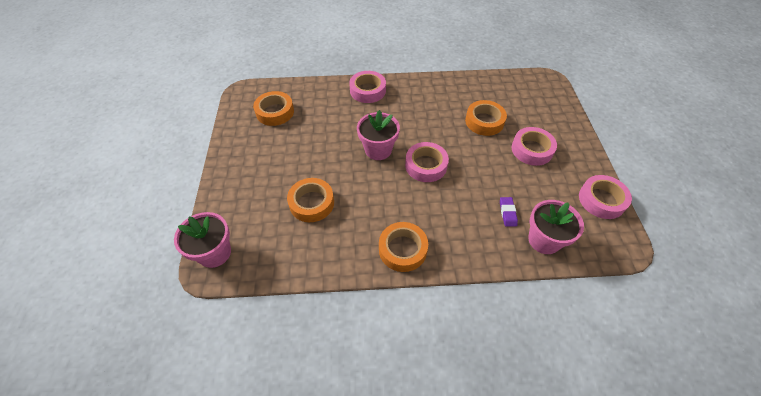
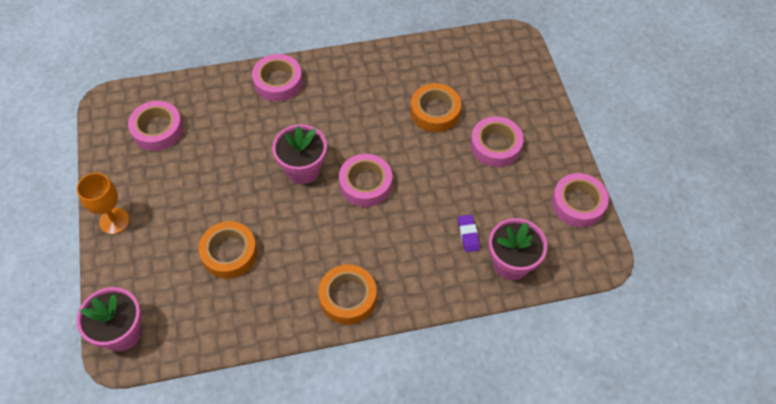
camera: 10 degrees left, 5 degrees up
(229, 169) = (114, 221): none -> orange goblet
(275, 112) = (157, 130): orange tape -> pink tape

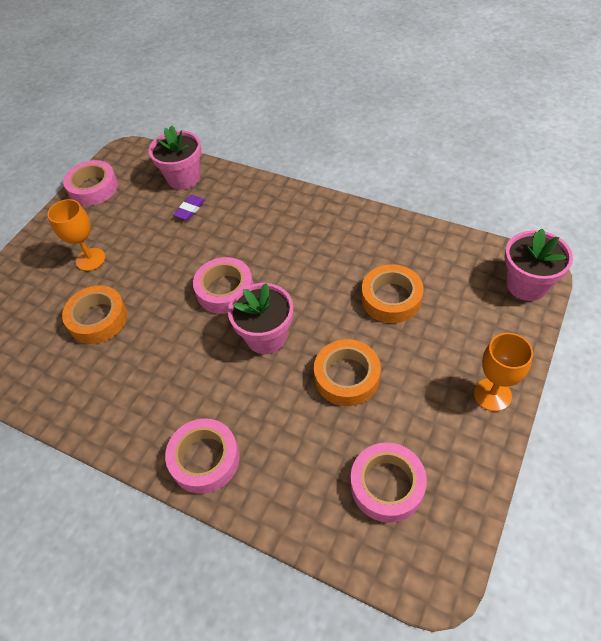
camera: 135 degrees left, 5 degrees down
(348, 297) = (319, 216): orange tape -> orange tape (347, 376)
(495, 145) = (90, 259): pink tape -> orange goblet

